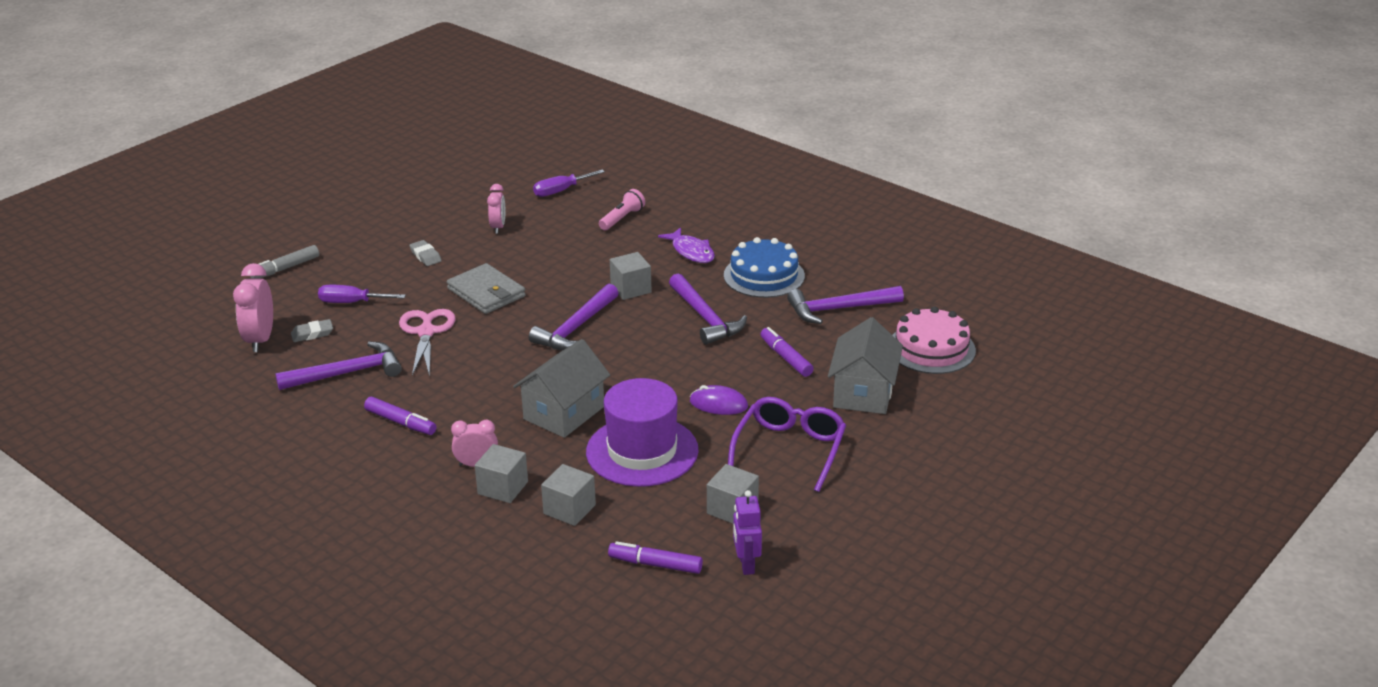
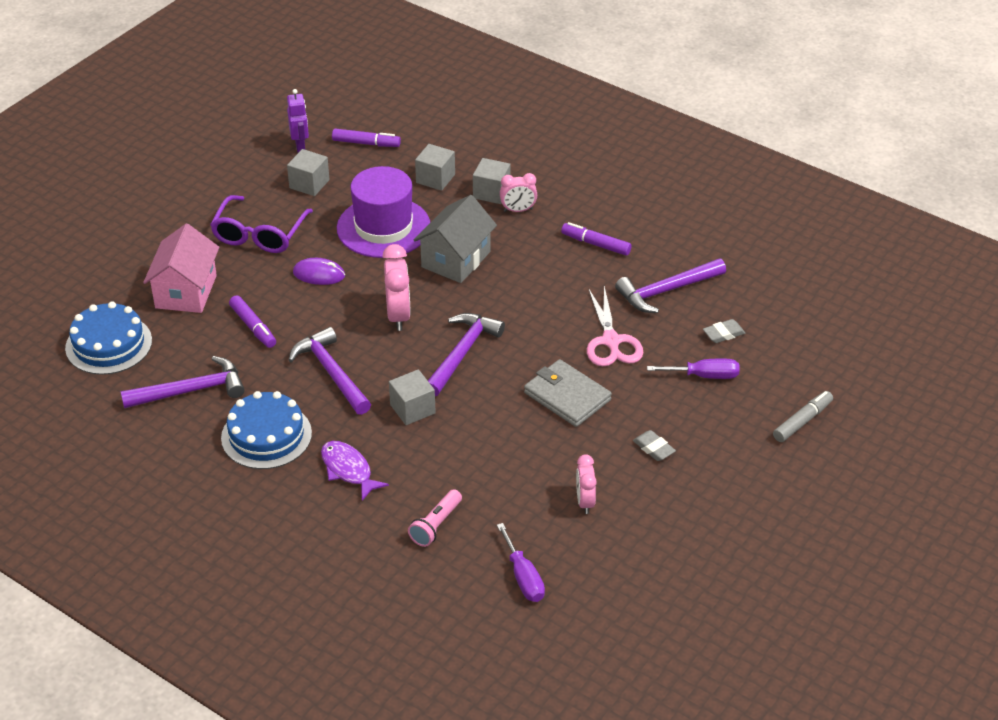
camera: 175 degrees right, 10 degrees up
(260, 340) = (771, 324): pink clock -> pink clock (398, 315)
(561, 191) = (523, 577): purple screwdriver -> purple screwdriver turned 105 degrees clockwise
(863, 393) = (186, 291): grey house -> pink house
(931, 348) = (108, 344): pink cake -> blue cake

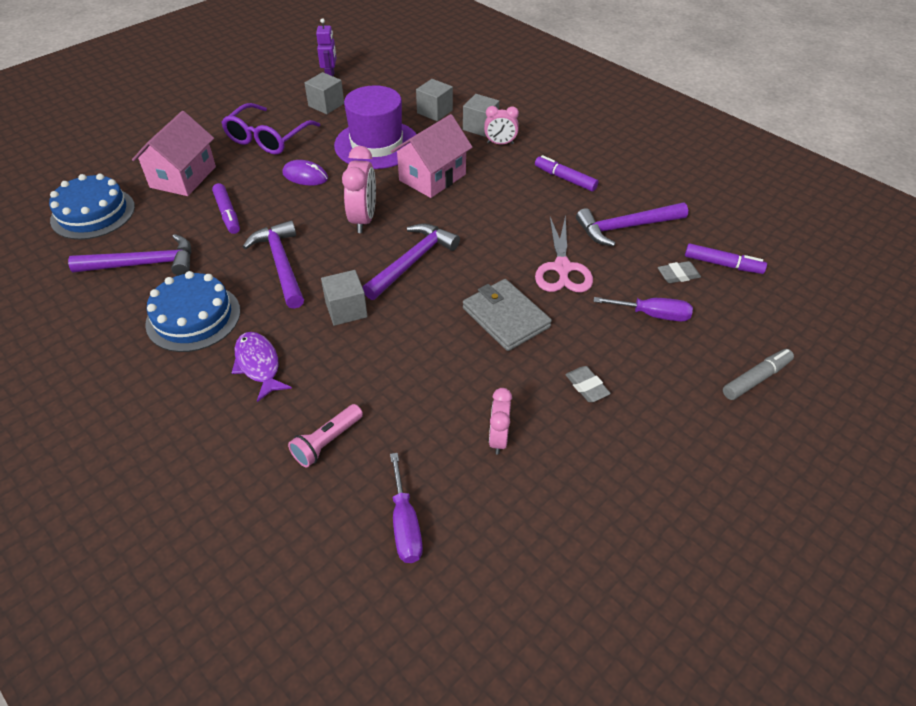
camera: 10 degrees right, 5 degrees up
(366, 143) = (385, 80): purple marker -> purple marker (722, 264)
(456, 259) = (432, 177): grey house -> pink house

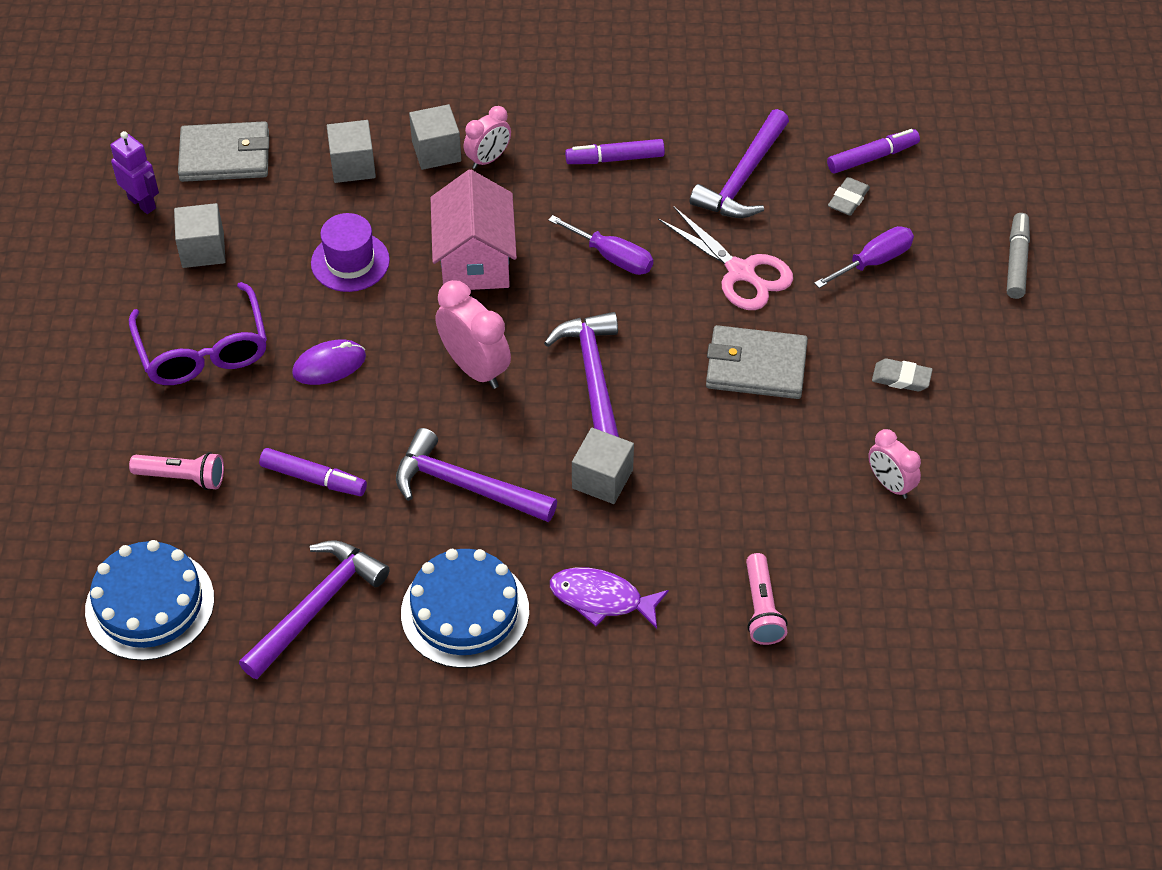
camera: 45 degrees left, 5 degrees up
(183, 177) = (182, 477): pink house -> pink flashlight
(376, 144) = (350, 262): purple hat -> purple hat, size x0.59
(387, 79) = (225, 156): none -> grey wallet
(405, 524) = (910, 614): purple screwdriver -> purple screwdriver (612, 257)

